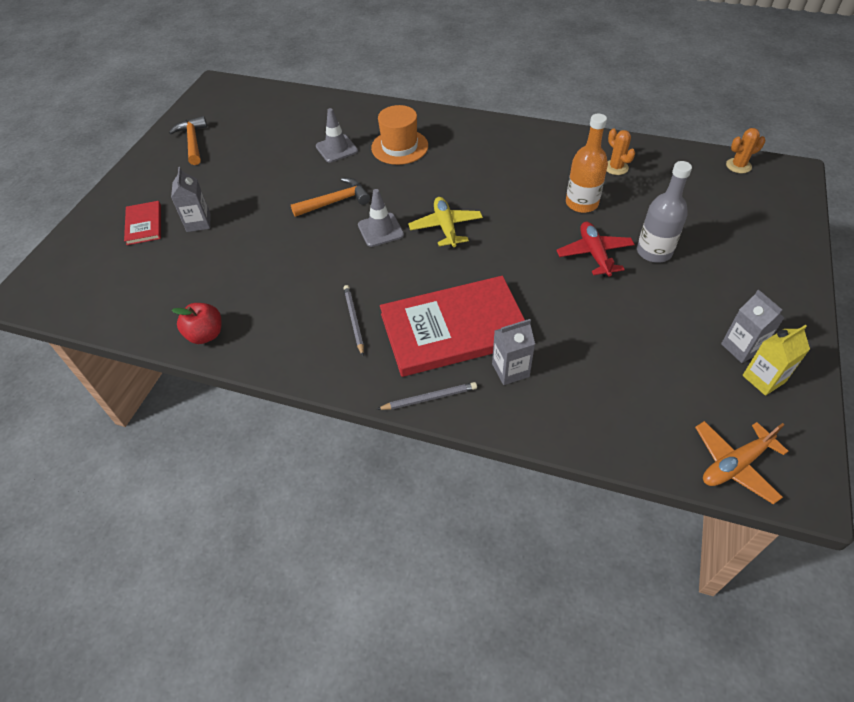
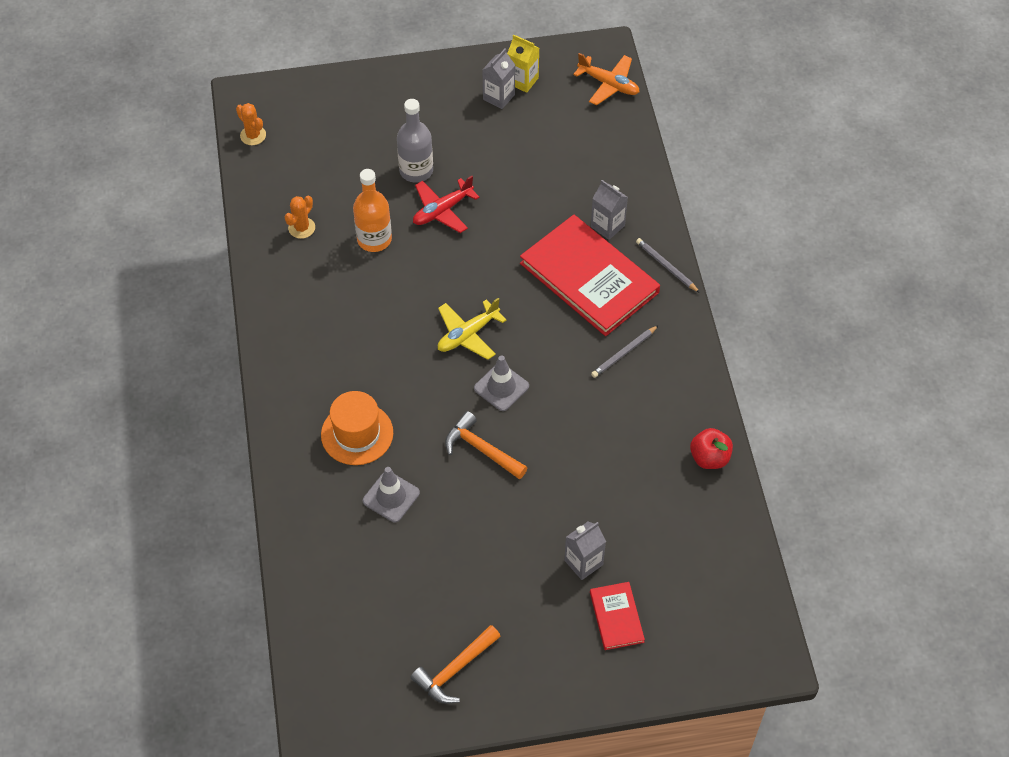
camera: 120 degrees left, 5 degrees up
(144, 224) = (616, 617): red book -> red book turned 60 degrees counterclockwise

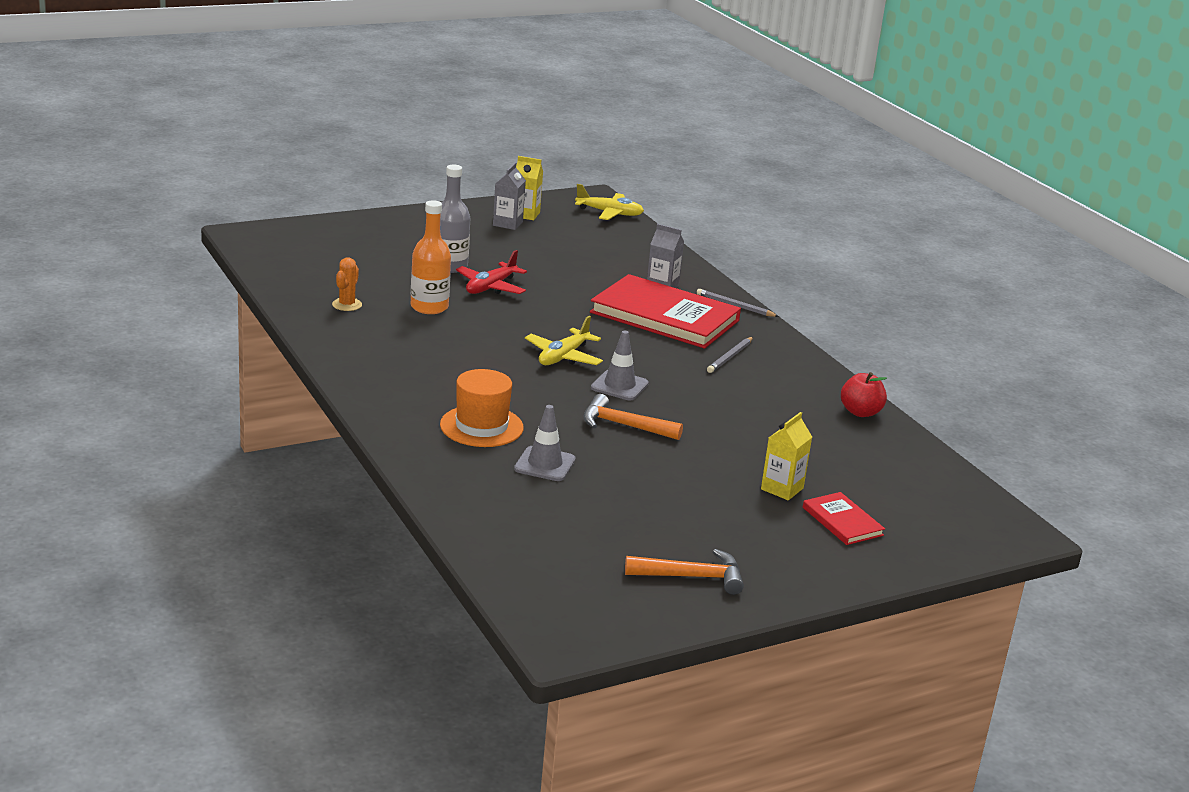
camera: 20 degrees left, 30 degrees down
(253, 135) = (264, 255): orange cactus -> none
(454, 670) = (692, 577): orange hammer -> orange hammer turned 120 degrees counterclockwise
(583, 562) = (782, 489): grey carton -> yellow carton
(608, 84) = (609, 213): orange plane -> yellow plane

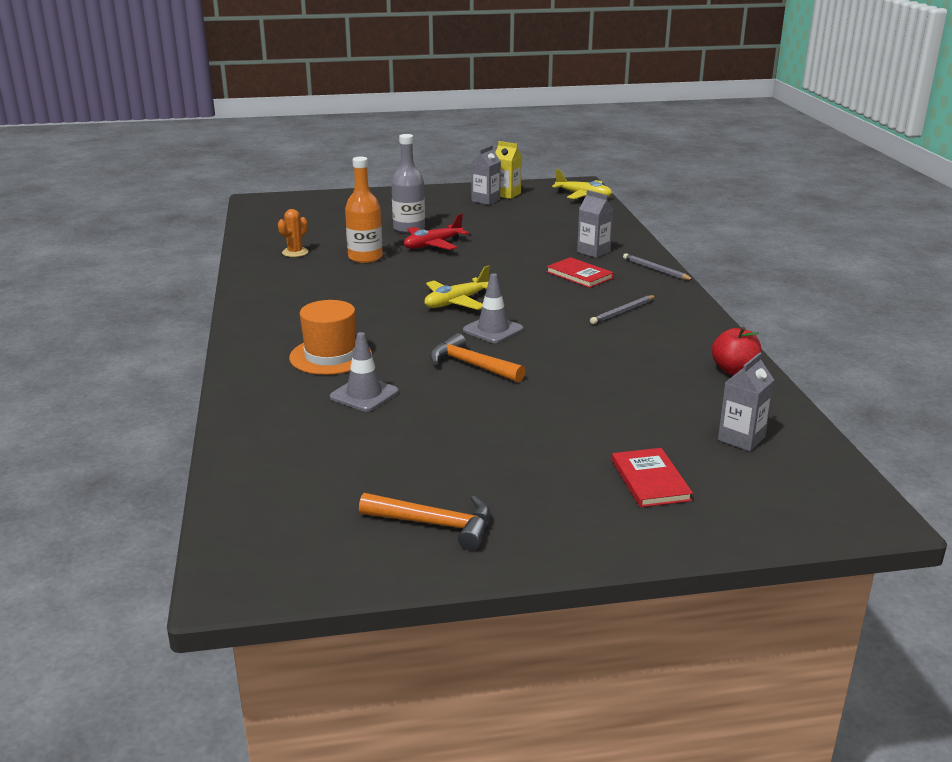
camera: 20 degrees right, 0 degrees up
(664, 316) = (579, 275): red book -> red book, size x0.47
(782, 489) = (600, 439): yellow carton -> none
(896, 477) = (741, 439): none -> grey carton

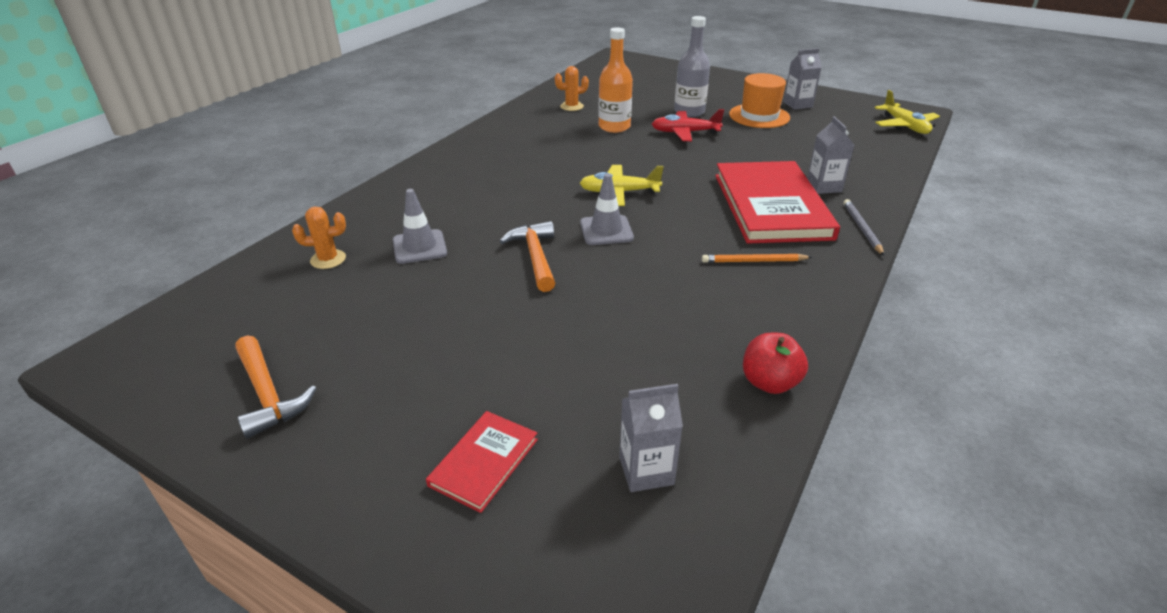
camera: 40 degrees right, 10 degrees up
(298, 433) = (328, 259): none -> orange cactus
(330, 356) = (453, 203): orange hat -> orange hat (759, 116)
(507, 194) = (827, 104): yellow carton -> none
(579, 275) = (771, 206): red book -> red book, size x2.13
(623, 311) = (754, 261): grey pencil -> orange pencil

